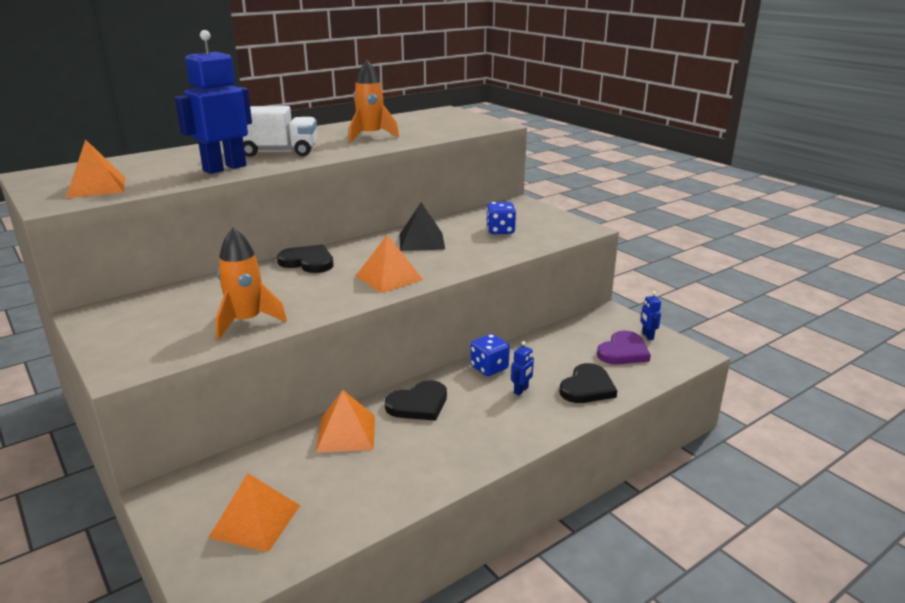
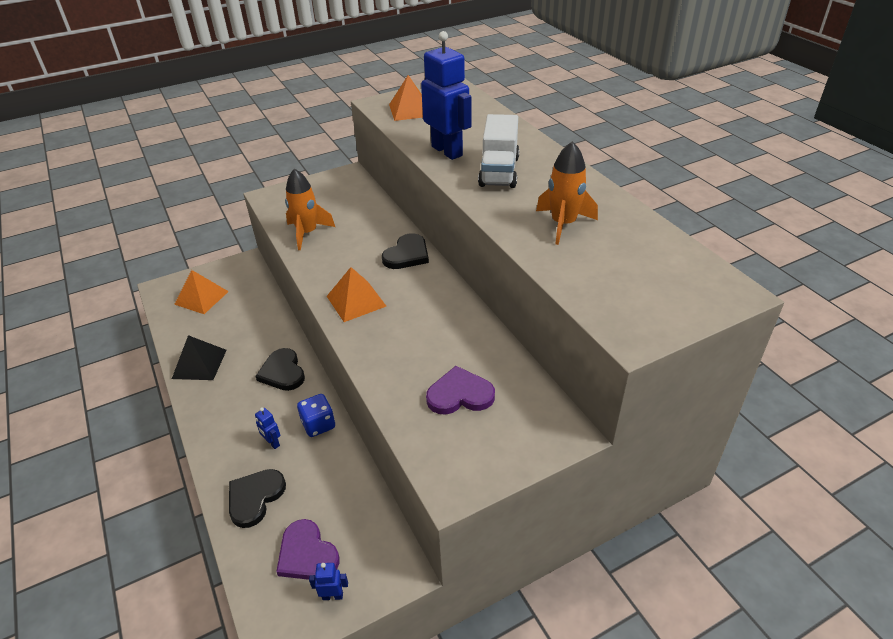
camera: 100 degrees right, 15 degrees up
(346, 433) = (265, 332): orange pyramid -> none
(421, 241) = (440, 326): black pyramid -> black pyramid (199, 364)
(500, 231) = (460, 394): blue dice -> purple heart
(587, 387) = (255, 498): black heart -> black heart turned 75 degrees clockwise

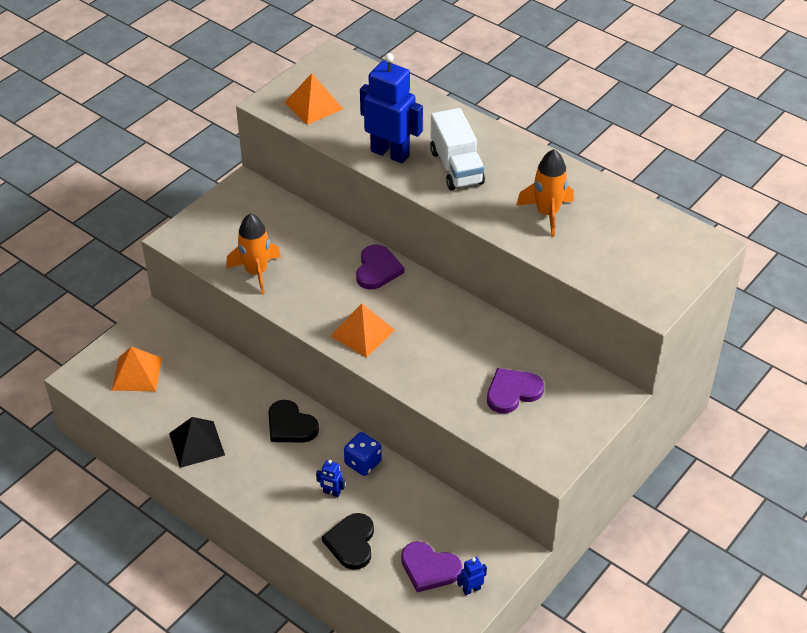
camera: 25 degrees left, 5 degrees up
(407, 254) = (377, 269): black heart -> purple heart

